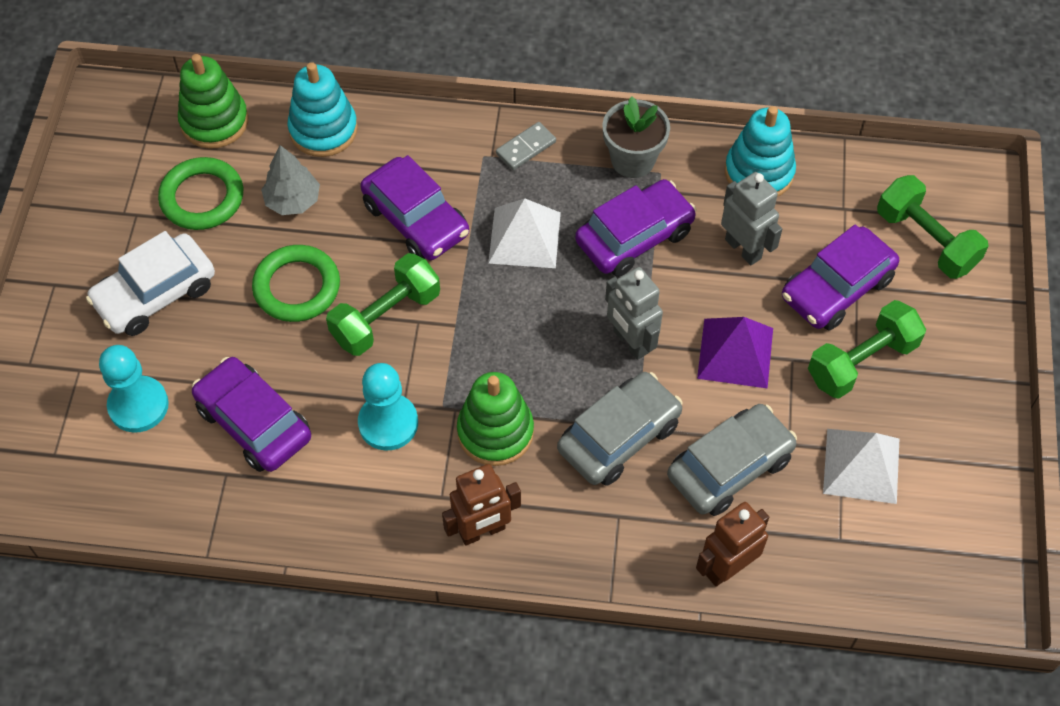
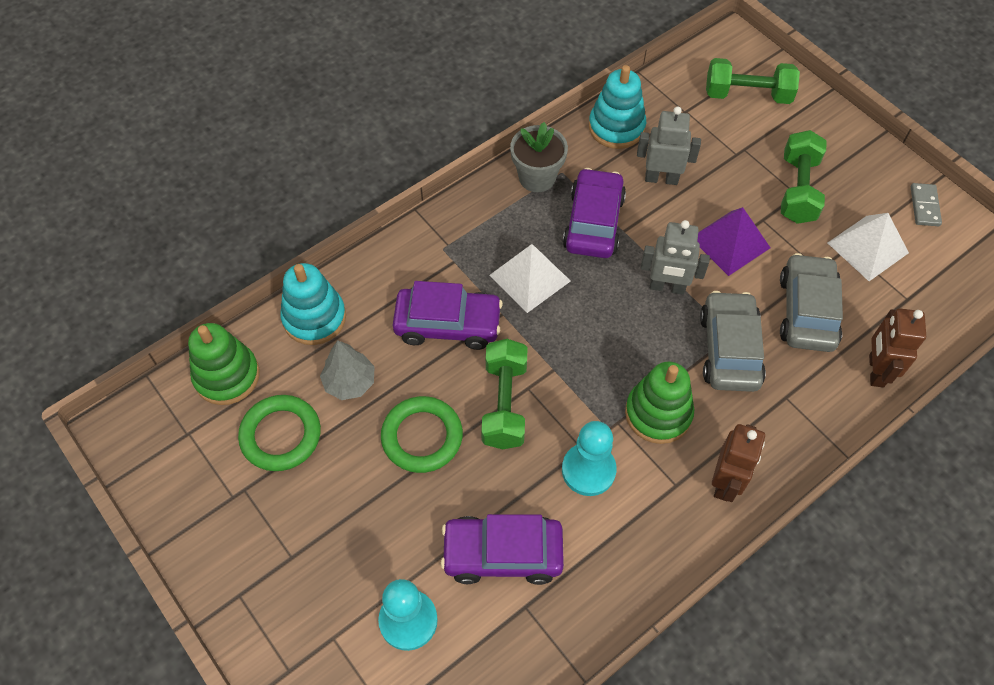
camera: 45 degrees left, 0 degrees up
(155, 294) = (326, 531): white car -> none
(526, 148) = (463, 222): grey domino -> grey domino (924, 206)
(836, 288) = (736, 159): purple car -> none

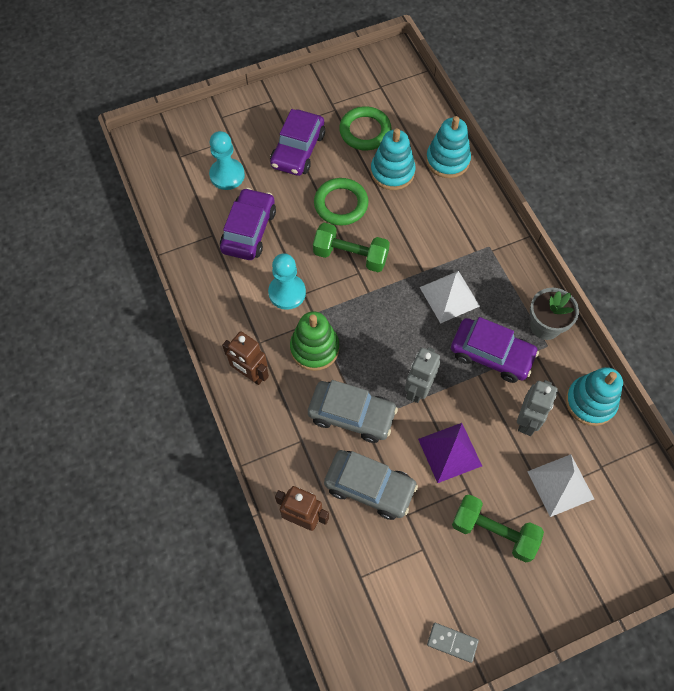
camera: 105 degrees right, 5 degrees up
(227, 376) = (415, 109): green stacking toy -> none
(350, 382) = (392, 172): grey tree -> turquoise stacking toy
(448, 324) = (422, 236): purple car -> purple car (298, 150)
(747, 95) = (614, 531): green dumbbell -> none
(867, 247) = (419, 566): white pyramid -> white pyramid (560, 485)

